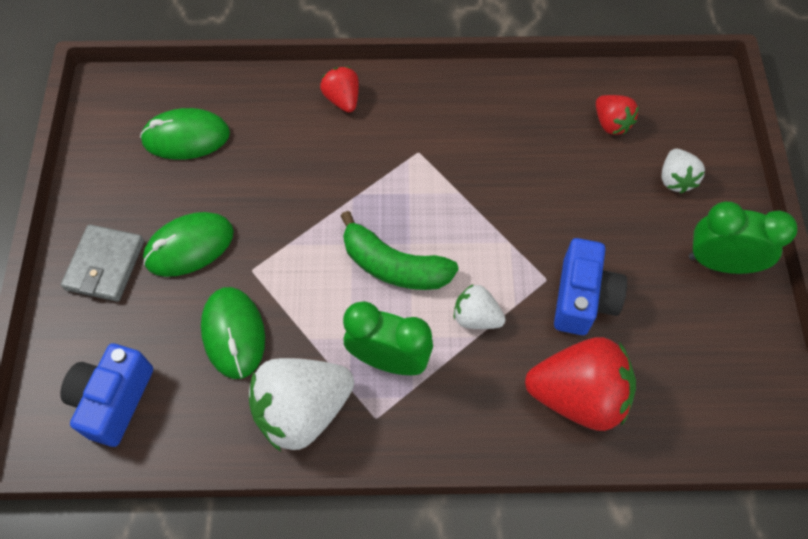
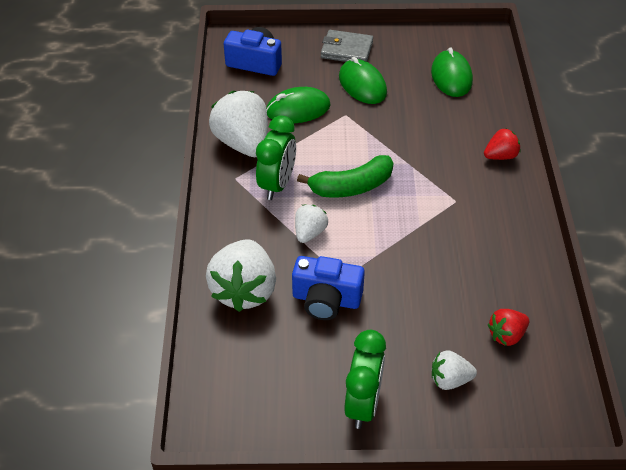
camera: 90 degrees right, 15 degrees down
(394, 266) = (351, 187): green banana -> green banana turned 135 degrees counterclockwise
(578, 395) = (244, 290): red strawberry -> white strawberry

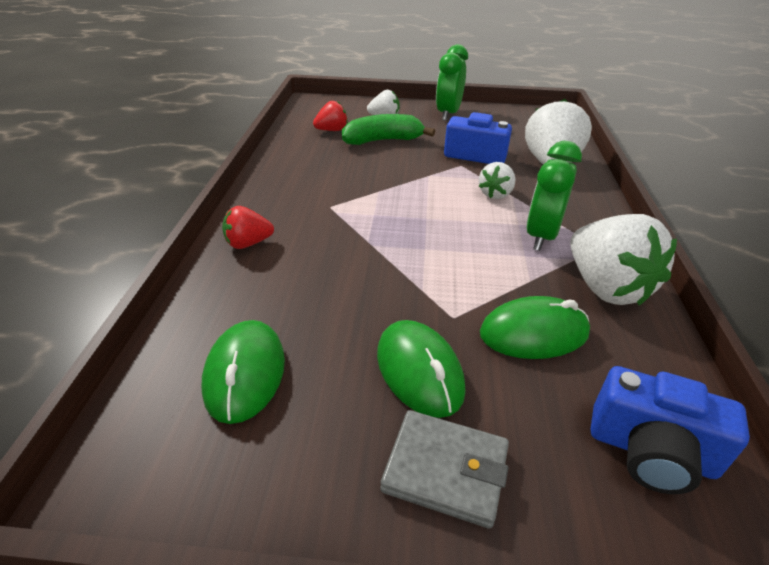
camera: 175 degrees left, 10 degrees down
(351, 187) = (449, 227): green banana -> green banana (383, 140)

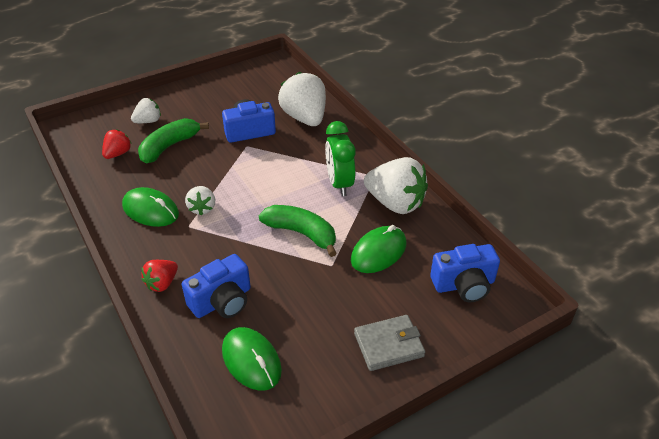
camera: 35 degrees left, 5 degrees up
(285, 290) = (222, 301): none -> blue camera
(419, 371) = (339, 306): green mouse -> green mouse (150, 210)
(446, 265) = (301, 233): none -> green banana
(448, 114) = (195, 96): green clock -> none
(495, 194) = (289, 162): white strawberry -> white strawberry (202, 208)

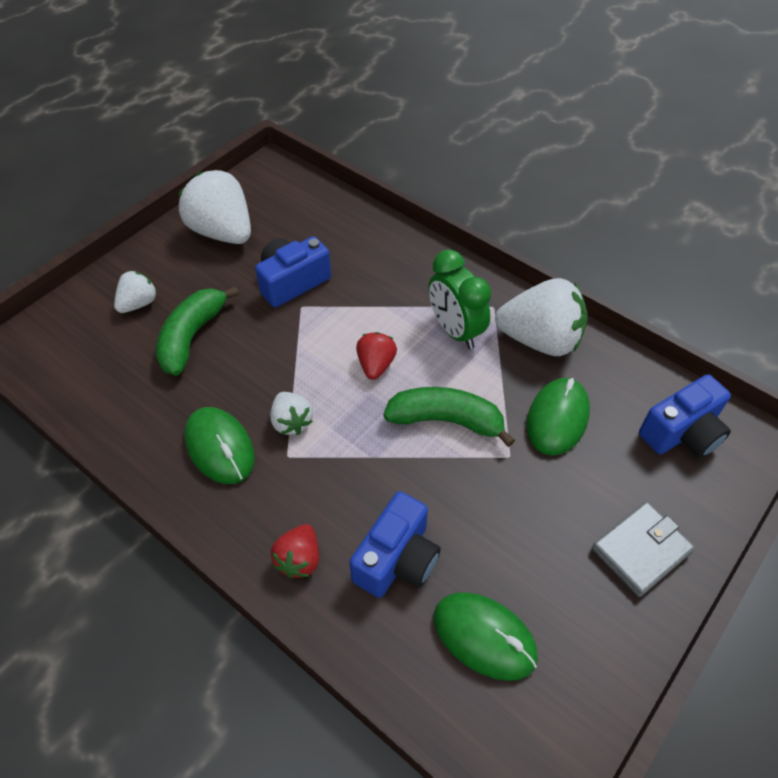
camera: 20 degrees left, 10 degrees up
(118, 153) = (121, 369): red strawberry -> red strawberry (376, 365)
(150, 210) = (220, 447): green mouse -> green mouse turned 45 degrees clockwise
(305, 118) = (357, 242): white strawberry -> white strawberry (222, 232)

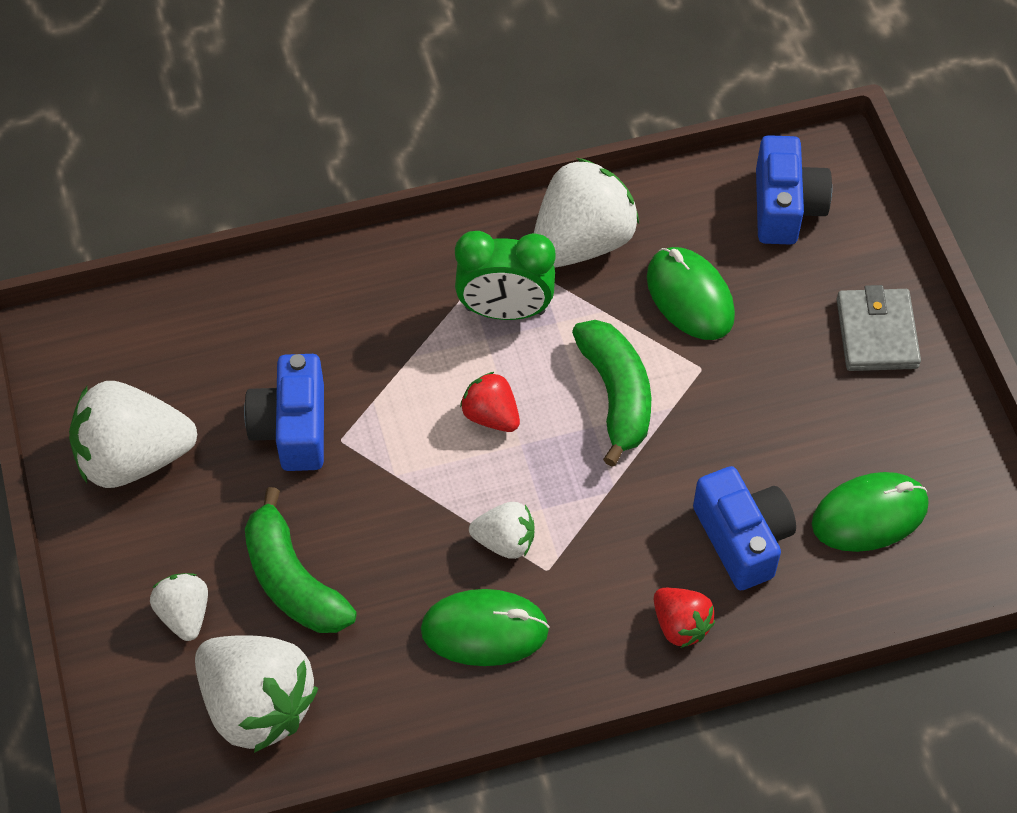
camera: 55 degrees left, 5 degrees up
(98, 366) = (257, 705): none -> white strawberry
(446, 420) = (616, 395): green banana -> green banana turned 120 degrees clockwise

